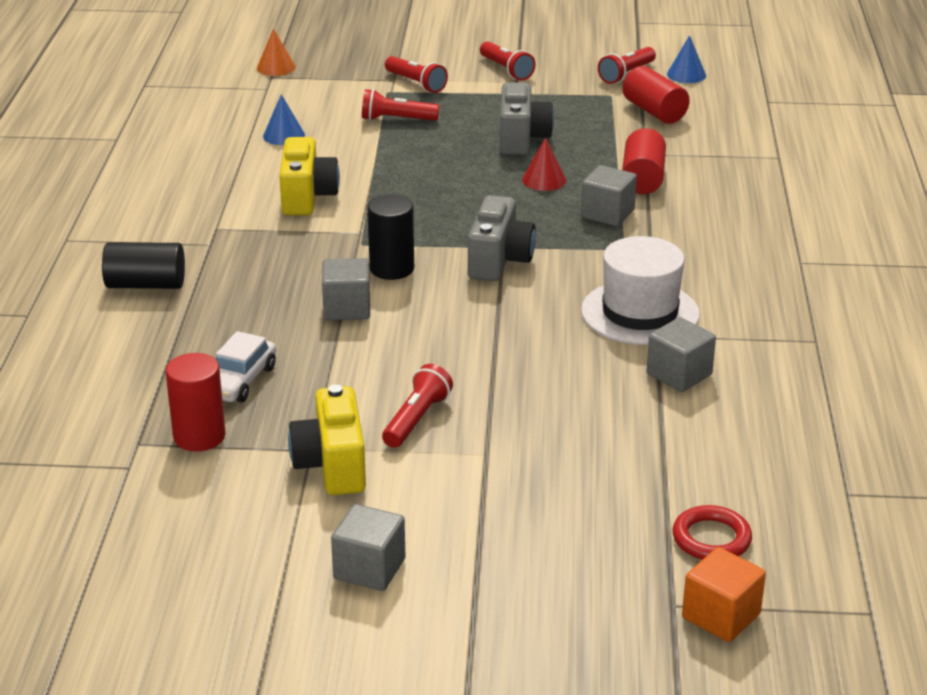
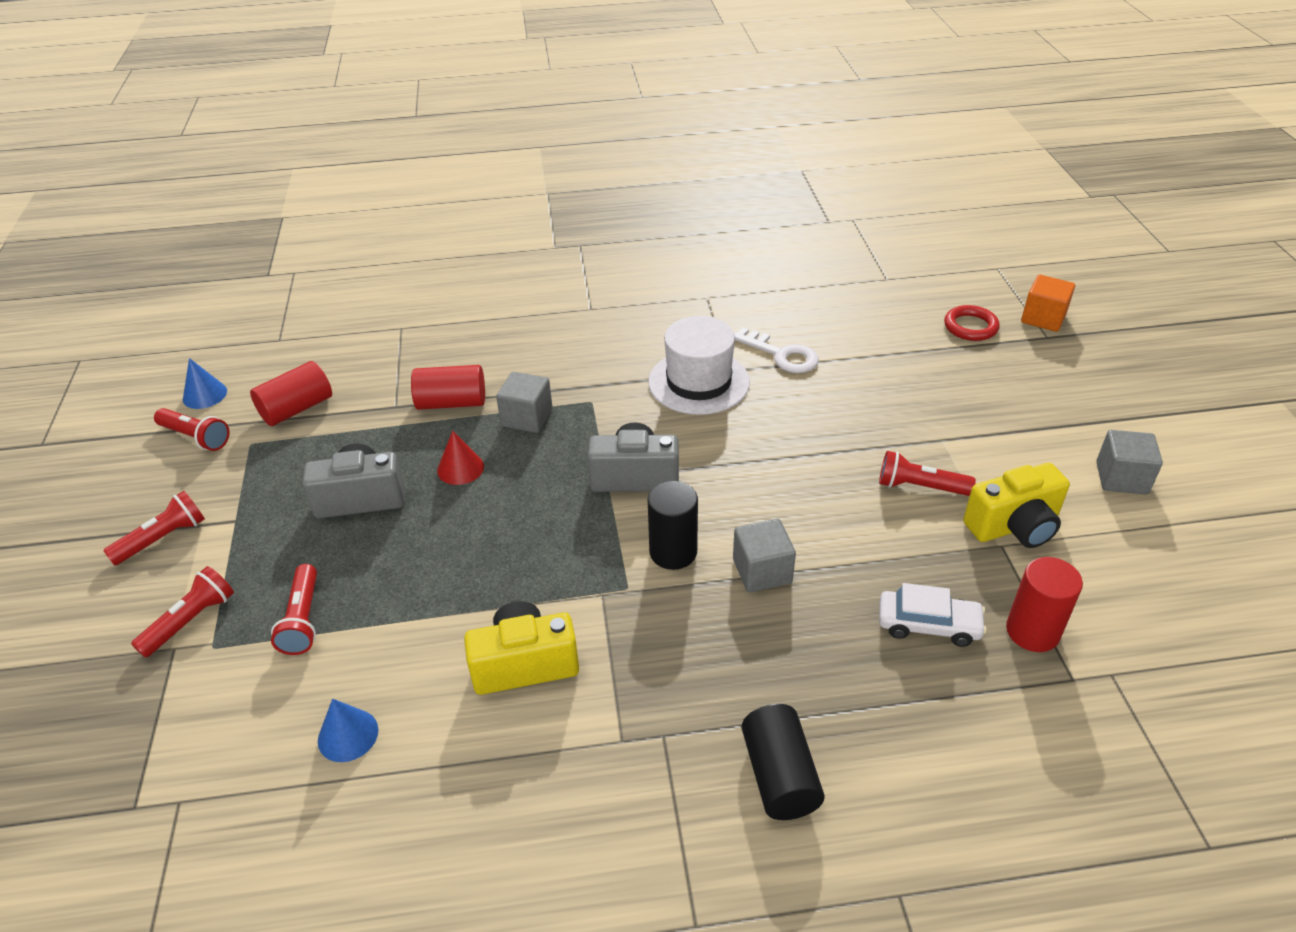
camera: 100 degrees left, 10 degrees up
(276, 67) = (97, 811): orange cone -> none
(679, 374) = (782, 355): grey cube -> white key

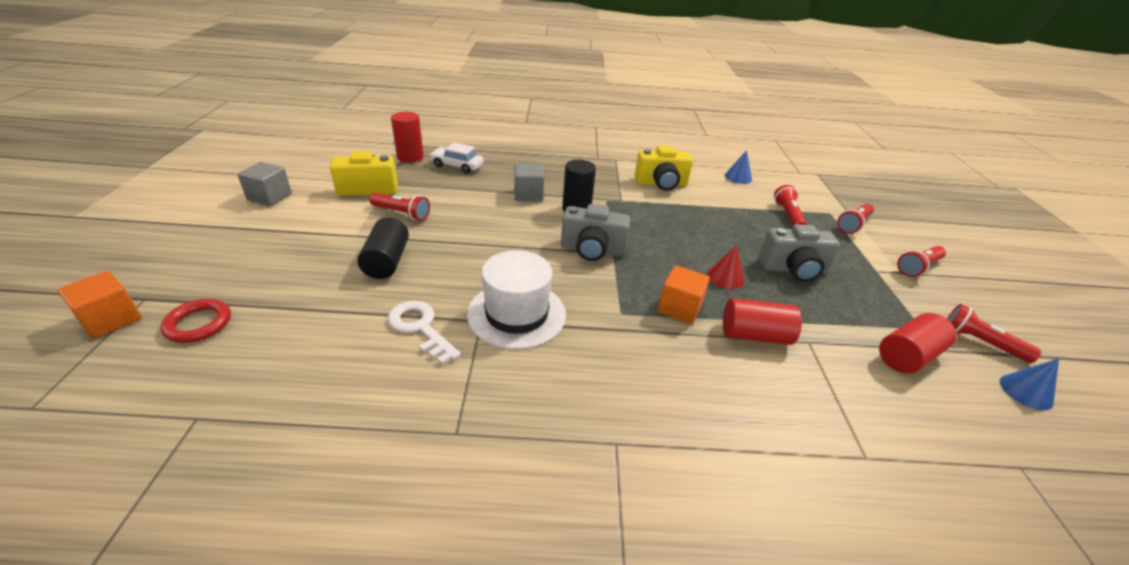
camera: 175 degrees left, 5 degrees down
(527, 417) = (679, 308): grey cube -> orange cube
(779, 776) = (553, 144): black cylinder -> black cylinder (387, 261)

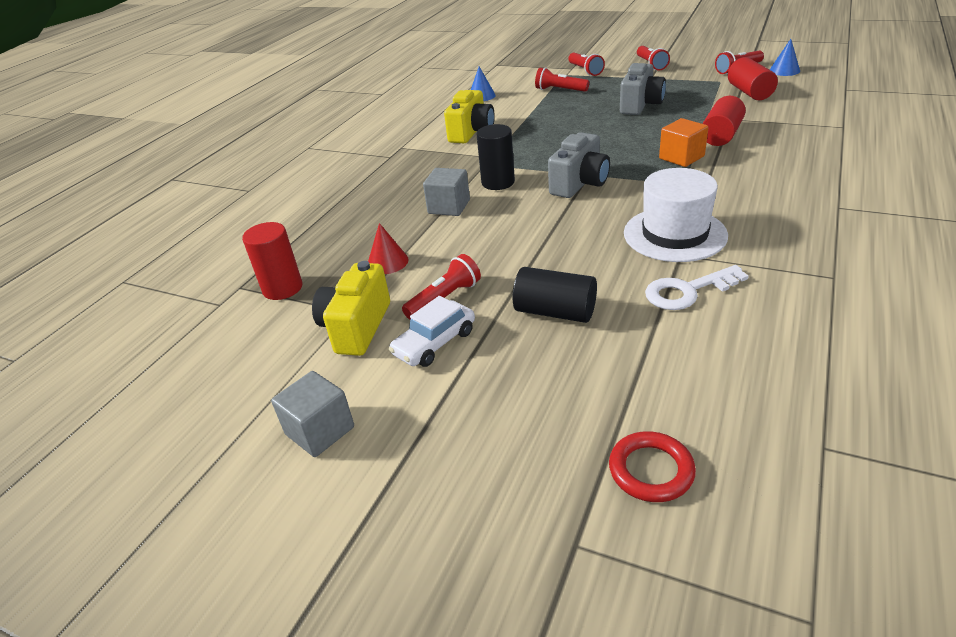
camera: 60 degrees left, 0 degrees up
(111, 319) = (622, 575): orange cube -> none
(457, 166) = (340, 250): white car -> white car (434, 343)
(725, 277) = (643, 132): red cone -> red cone (387, 262)

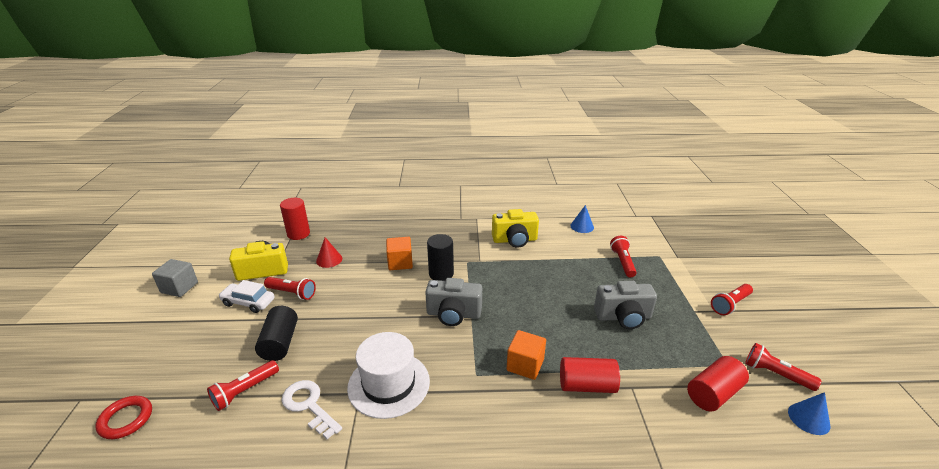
camera: 60 degrees right, 5 degrees down
(449, 207) = (400, 263): grey cube -> orange cube
(585, 70) = (678, 266): red flashlight -> red flashlight (245, 391)

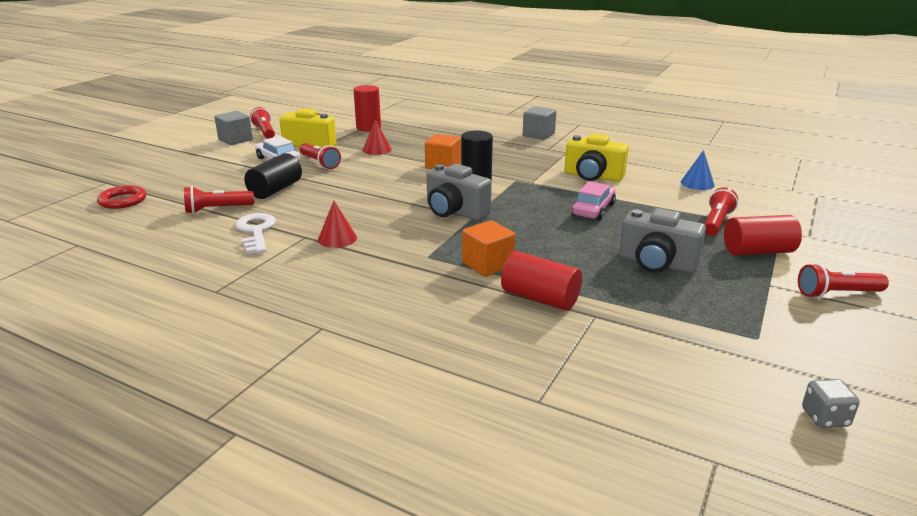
camera: 30 degrees right, 5 degrees down
(389, 384) = (337, 238): white hat -> red cone
(441, 204) = (538, 135): none -> grey cube
(543, 276) = (593, 210): none -> pink car
(713, 393) = (701, 353): red cylinder -> red cylinder (758, 251)
(776, 374) = (825, 368): red flashlight -> red flashlight (265, 132)
(808, 418) = (825, 417): blue cone -> grey dice

